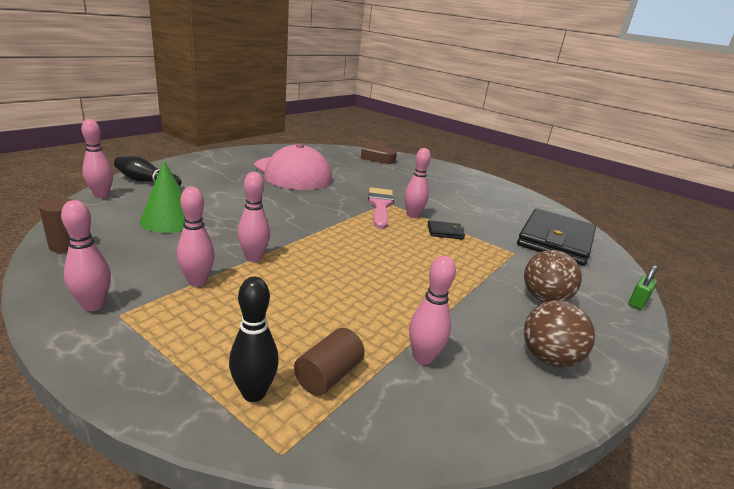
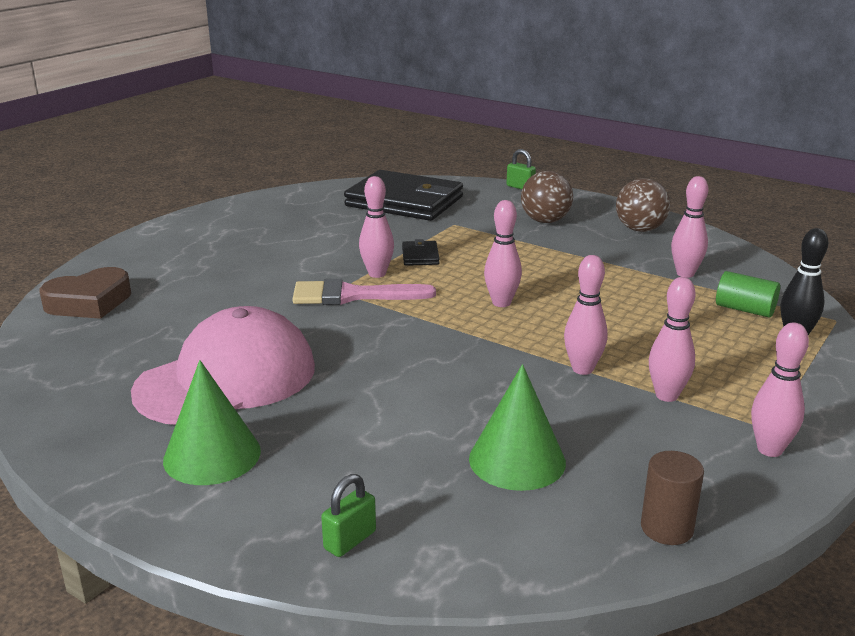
camera: 90 degrees left, 0 degrees up
(101, 195) = (456, 573): pink bowling pin -> pink bowling pin (501, 303)
(146, 181) = (350, 540): black bowling pin -> green padlock
(230, 167) = (212, 455): none -> green cone
(328, 375) = (744, 310): brown cylinder -> green cylinder

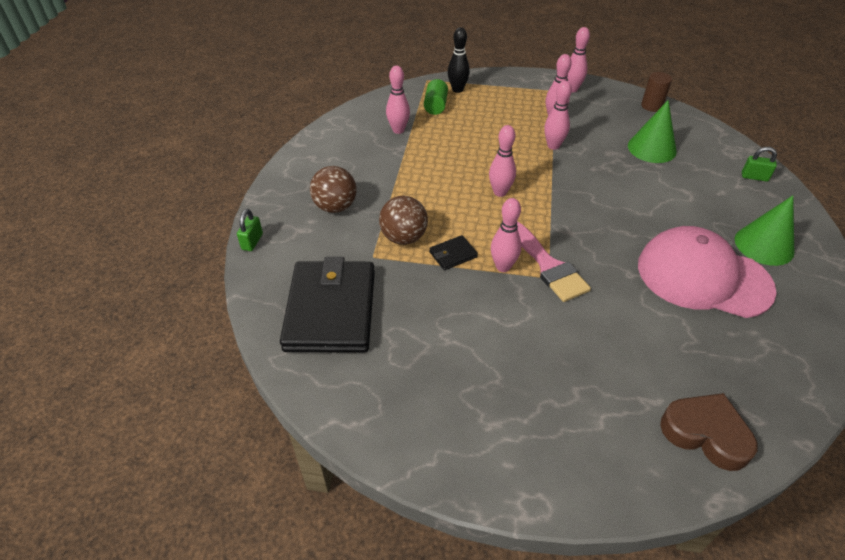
camera: 115 degrees left, 20 degrees up
(640, 229) = (328, 158): brown ball -> brown ball (404, 237)

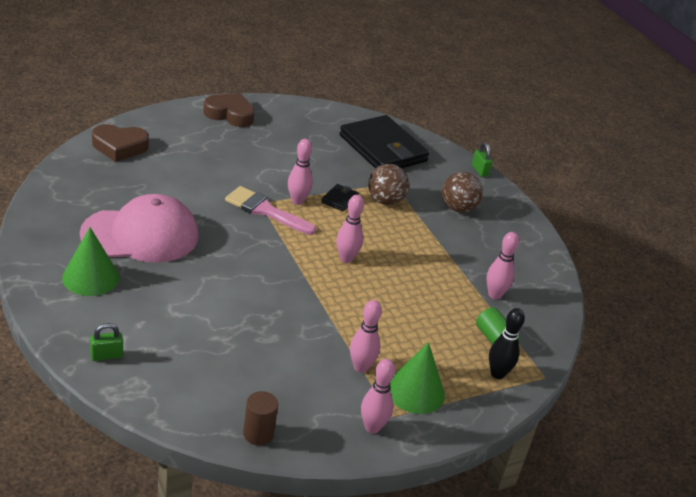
camera: 140 degrees right, 10 degrees down
(501, 456) = (230, 114): none -> brown heart
(553, 146) = (335, 326): pink bowling pin -> none
(652, 148) = (231, 359): green cone -> green cone (415, 391)

